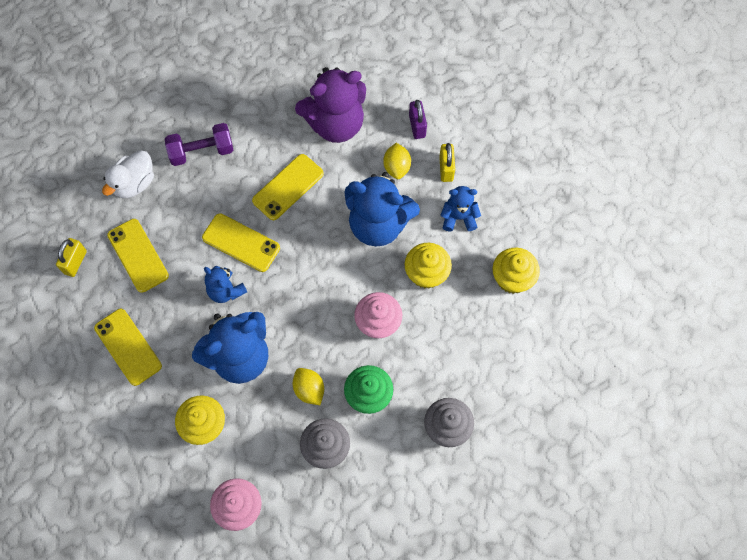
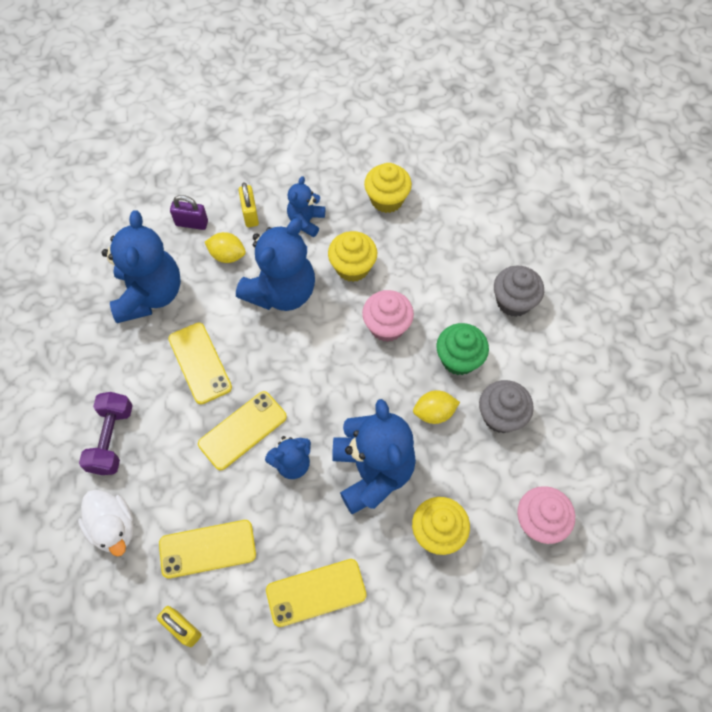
camera: 70 degrees left, 5 degrees down
(335, 123) = (150, 294): purple teddy bear -> blue teddy bear
(446, 168) = (250, 214): yellow padlock -> yellow padlock turned 60 degrees clockwise

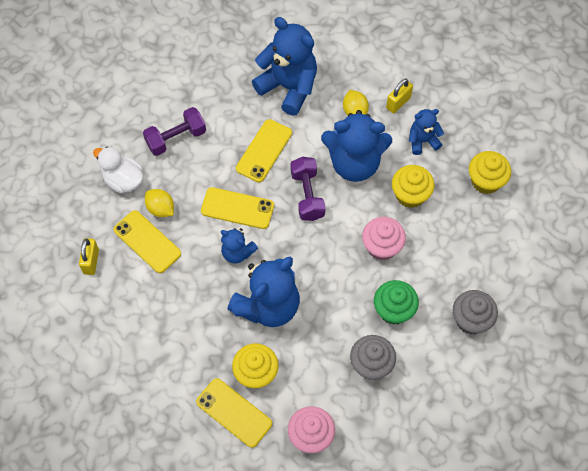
camera: 55 degrees right, 0 degrees up
(113, 527) = (123, 180): white duck -> white duck turned 105 degrees clockwise
(150, 294) = (288, 87): blue teddy bear -> blue teddy bear turned 105 degrees counterclockwise
(192, 223) = (361, 73): purple padlock -> none
(281, 355) = (307, 195): none -> purple dumbbell
(316, 592) = (164, 323): yellow phone -> yellow phone (234, 413)
(434, 412) = (340, 318): yellow lemon -> yellow lemon (160, 209)

